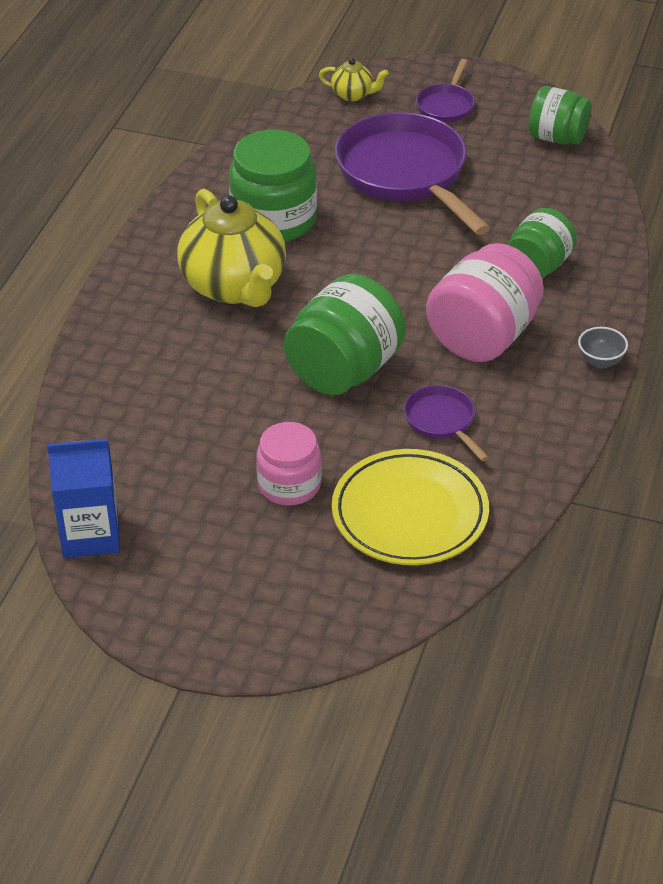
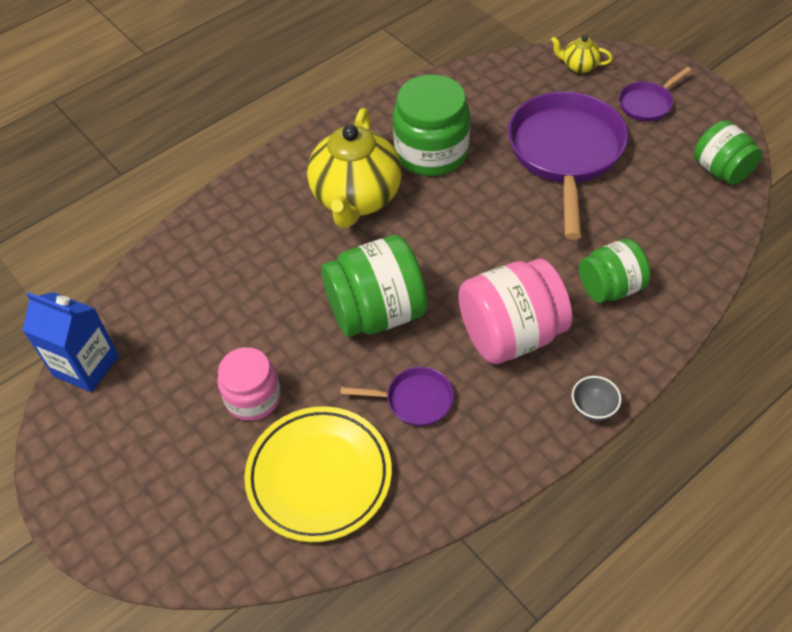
camera: 35 degrees right, 10 degrees up
(353, 95) = (578, 66): yellow teapot -> yellow teapot turned 150 degrees clockwise
(442, 421) = (414, 400): purple pan -> purple pan turned 90 degrees clockwise

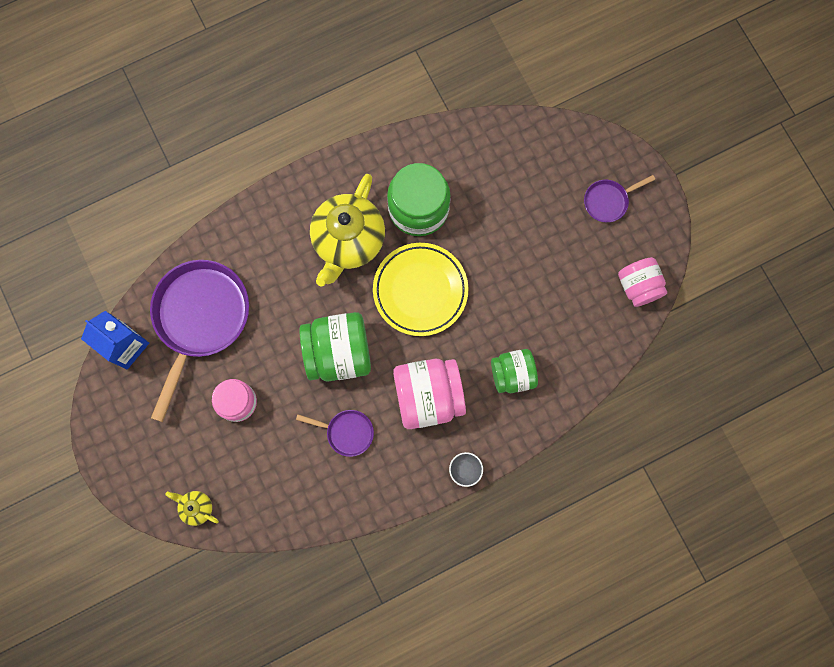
camera: 10 degrees right, 25 degrees up
(319, 476) = (270, 474): yellow plate -> yellow plate (420, 290)
(565, 154) = (523, 238): purple pan -> purple pan (200, 319)
(578, 66) = (567, 143): yellow teapot -> yellow teapot (196, 507)
(721, 170) = (638, 286): green jar -> pink jar

